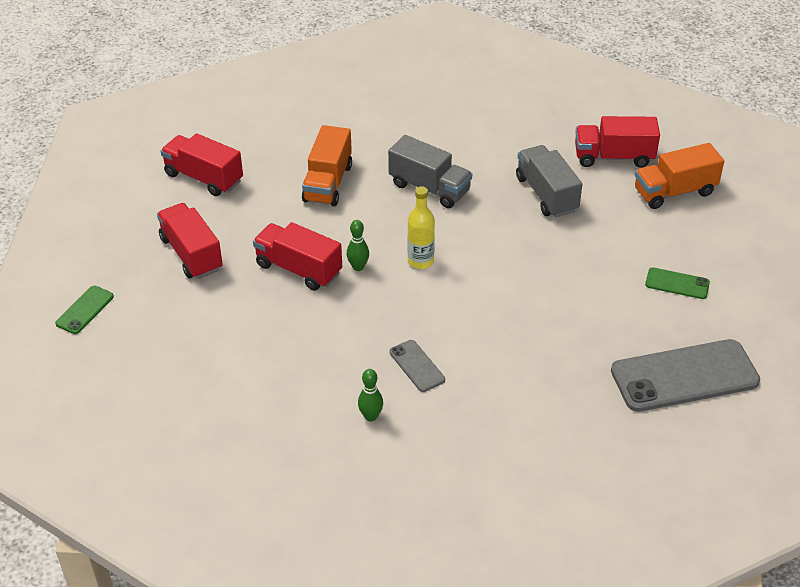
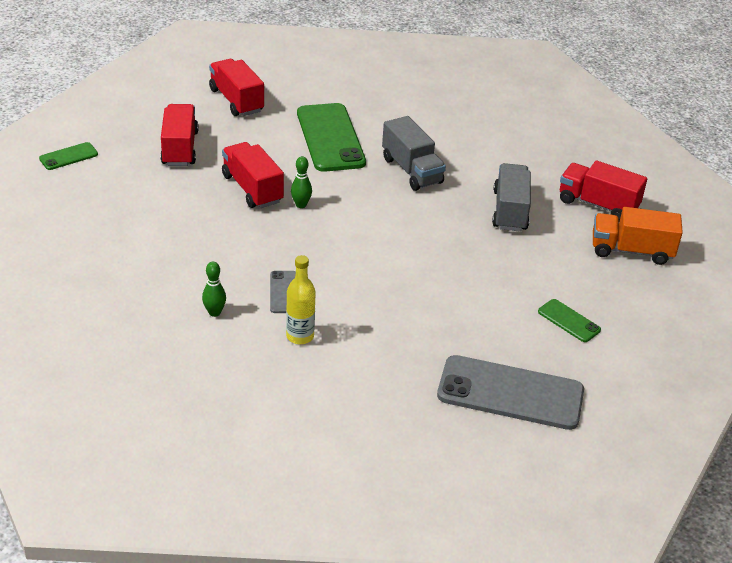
camera: 25 degrees right, 5 degrees down
(328, 183) = (330, 138): orange truck -> green phone
(420, 261) = (356, 220): yellow bottle -> yellow bottle (300, 336)

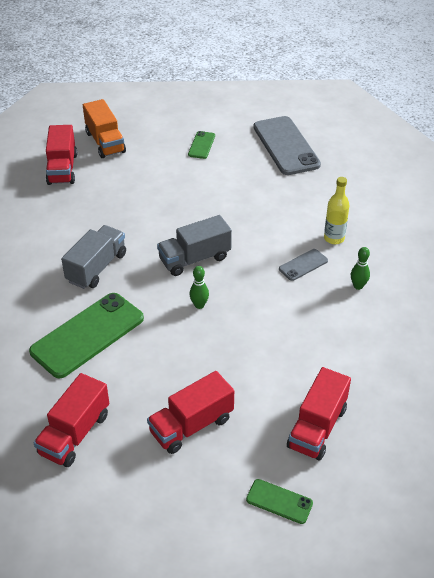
camera: 120 degrees left, 5 degrees up
(252, 189) = (205, 343): red truck -> red truck (317, 427)
(510, 211) = (106, 202): grey truck -> grey truck (194, 259)

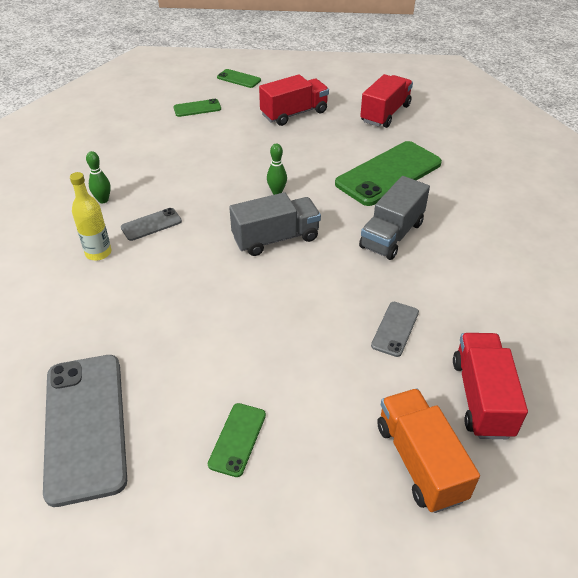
camera: 175 degrees left, 0 degrees up
(107, 200) = (395, 329): none -> grey phone
(317, 427) = (197, 108): red truck -> green phone

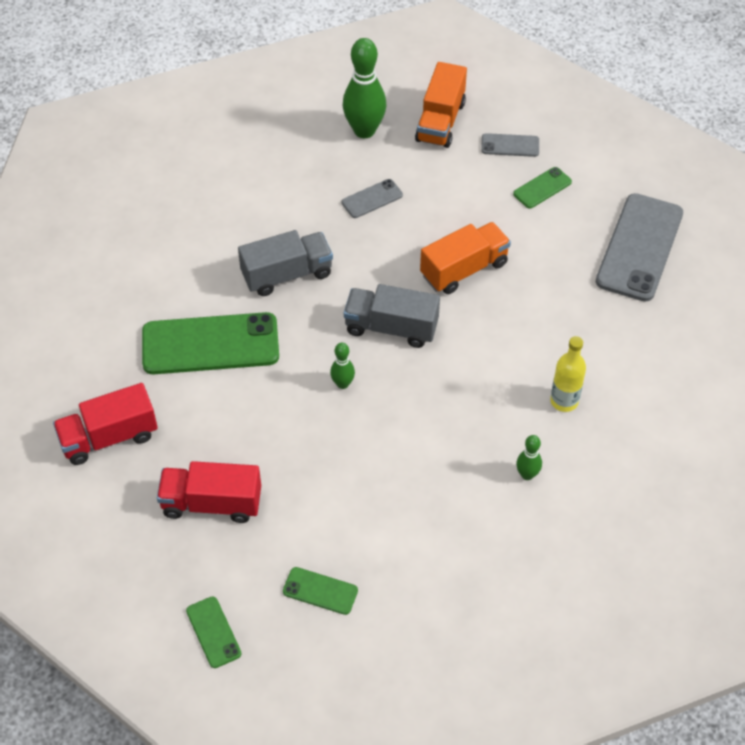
camera: 145 degrees left, 10 degrees up
(151, 224) = (495, 410): grey phone -> grey phone (510, 145)
(254, 309) = (464, 269): none -> orange truck
(481, 398) = (364, 130): red truck -> green bowling pin

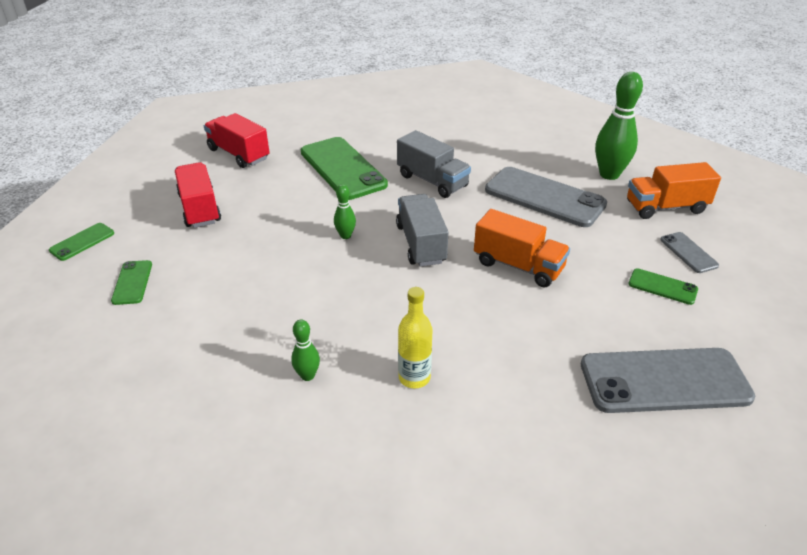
camera: 65 degrees right, 15 degrees down
(372, 199) = (544, 197): grey phone -> grey phone, size x2.12

